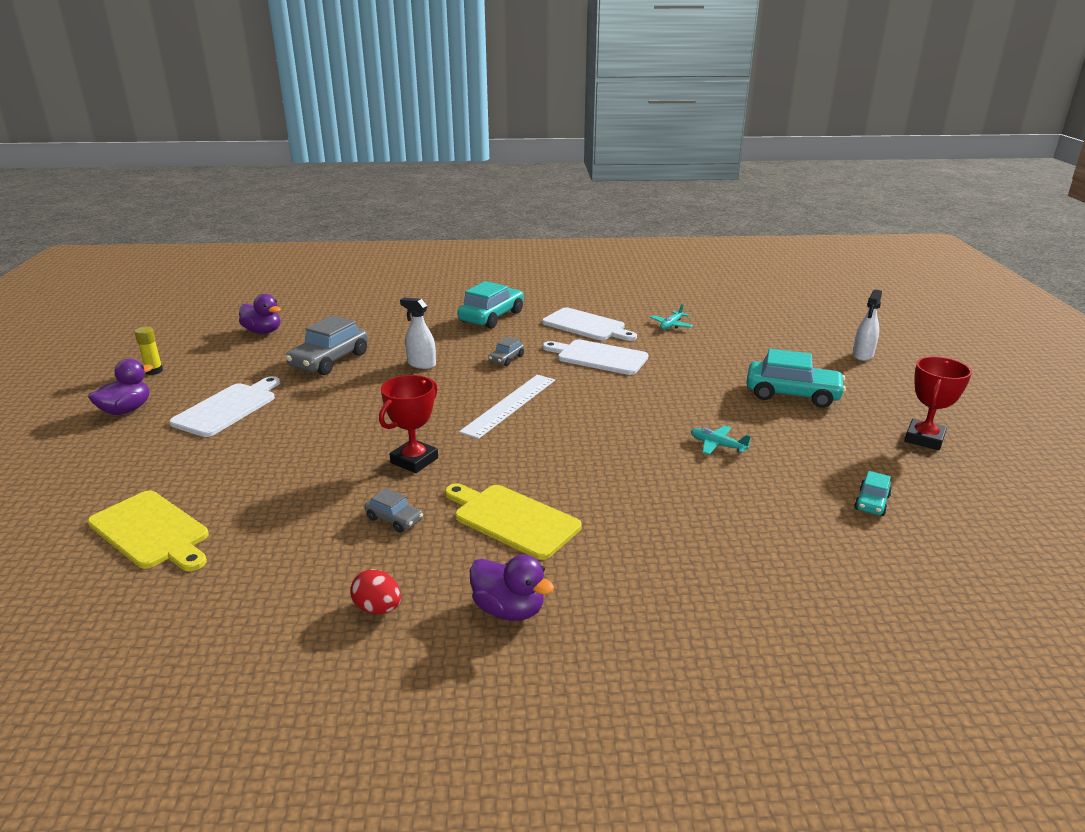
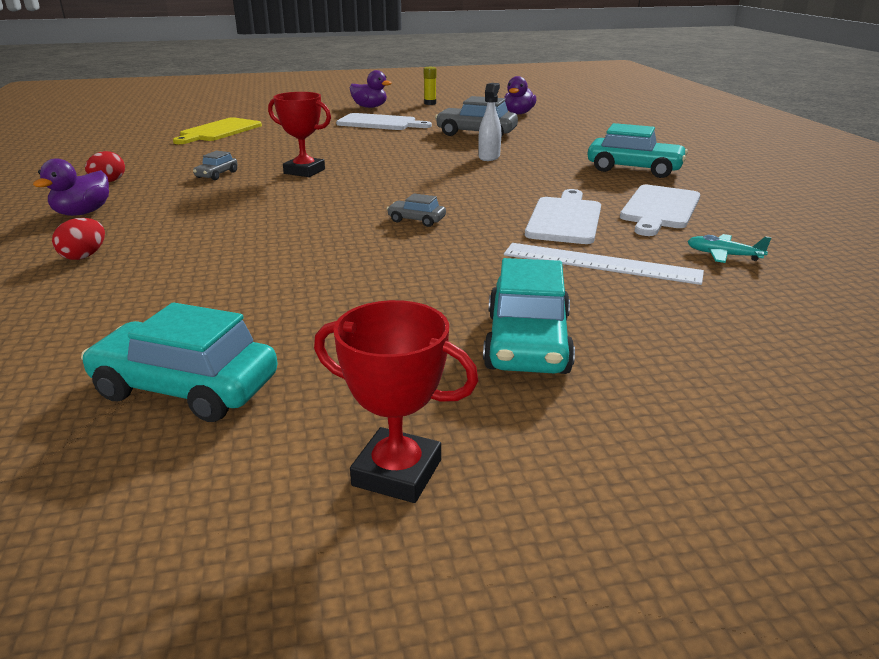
camera: 80 degrees right, 0 degrees up
(506, 359) = (525, 182): grey car -> grey car (416, 220)
(509, 405) = (416, 191): white ruler -> white ruler (600, 263)
(512, 519) = (206, 206): yellow cutting board -> none
(650, 584) = (84, 256): none -> red egg
(717, 445) = (345, 285): turquoise plane -> none
(862, 355) = (783, 437): white spray bottle -> none
(871, 502) = (186, 388): turquoise car -> turquoise car, size x2.01

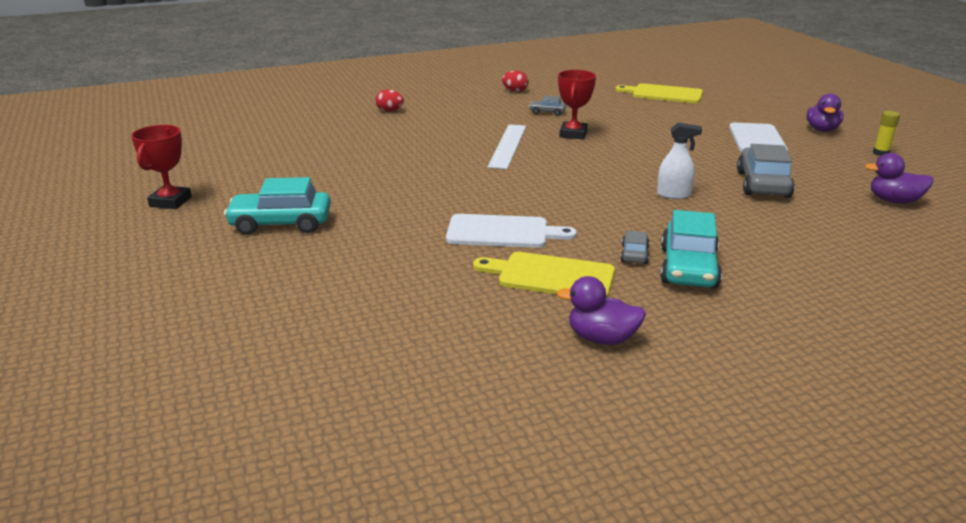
camera: 80 degrees right, 0 degrees up
(82, 213) = (455, 97): purple duck -> purple duck (601, 338)
(186, 388) = (247, 156): turquoise car -> none
(416, 220) = (477, 180): grey car -> grey car (634, 254)
(600, 263) = (406, 246): white ruler -> white ruler (508, 146)
(659, 209) = (551, 276): white cutting board -> yellow cutting board
(723, 255) = (435, 299): turquoise plane -> none

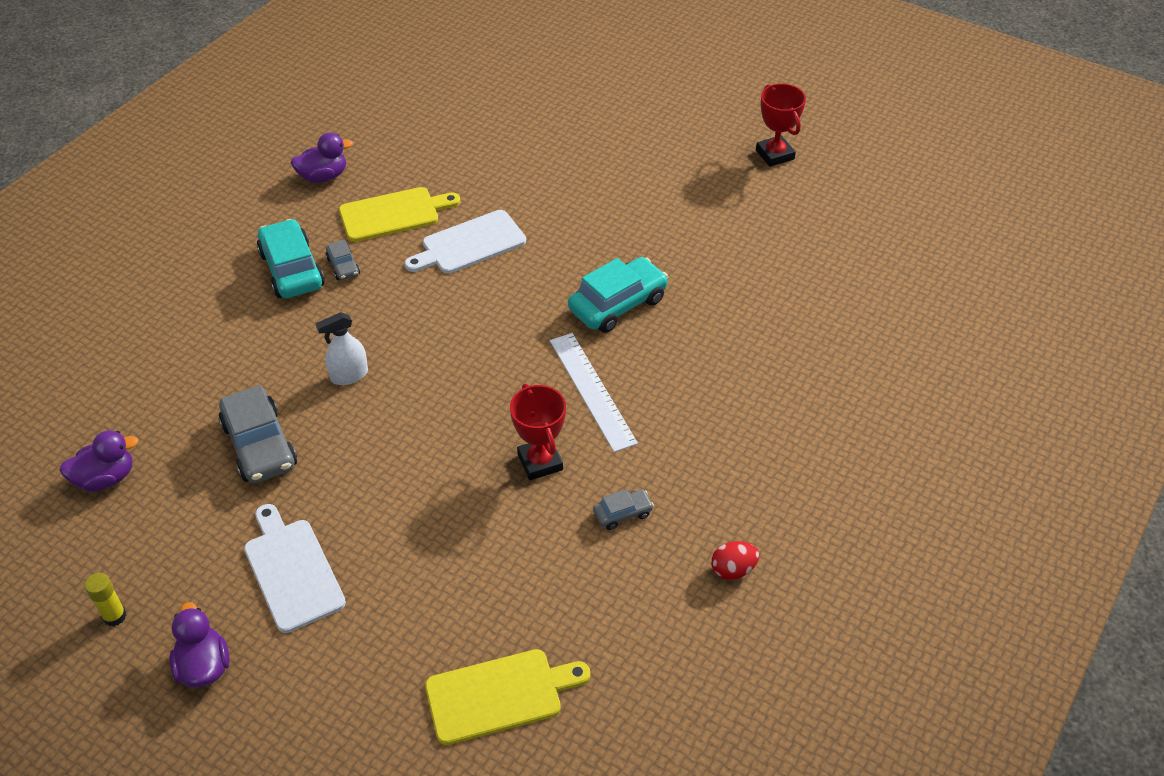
camera: 145 degrees right, 20 degrees up
(281, 224) = (653, 173): turquoise car -> turquoise car (617, 304)
(390, 111) = (818, 405): red egg -> none

